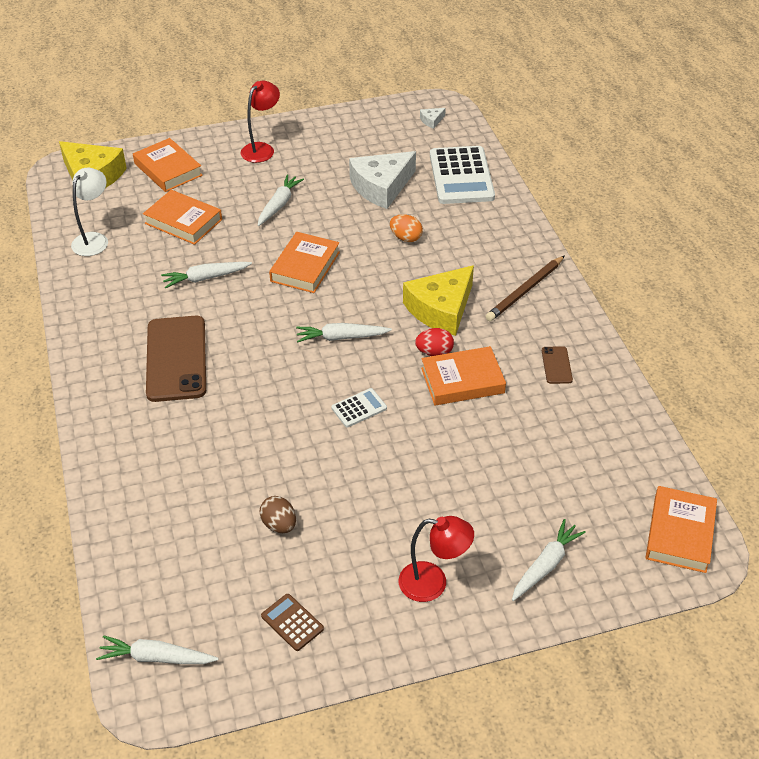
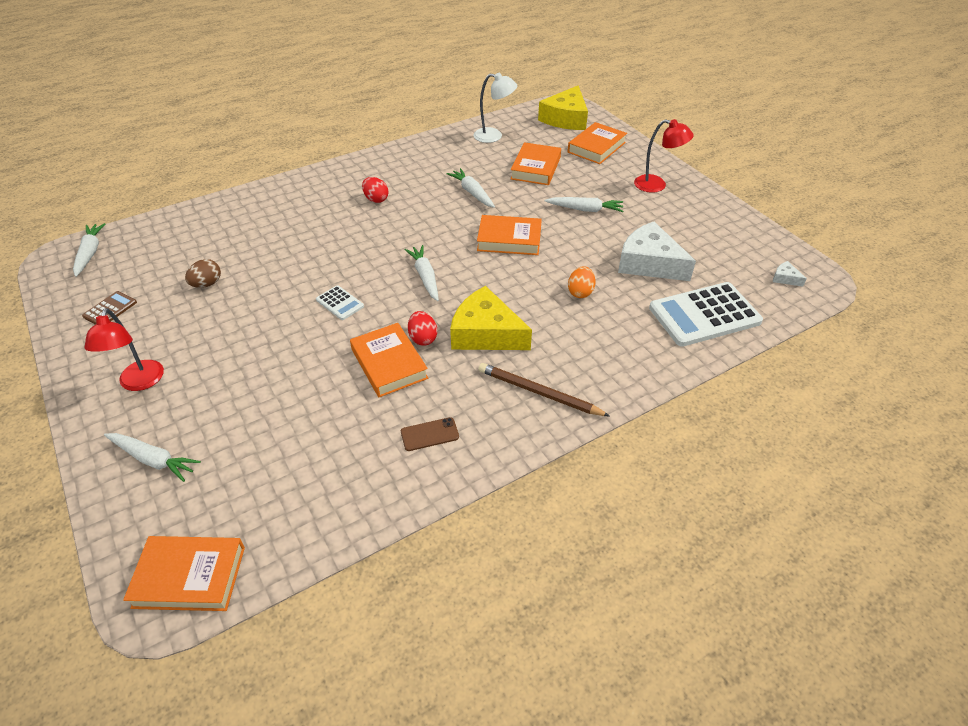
camera: 75 degrees right, 0 degrees up
(176, 358) = (376, 199): brown phone -> red egg

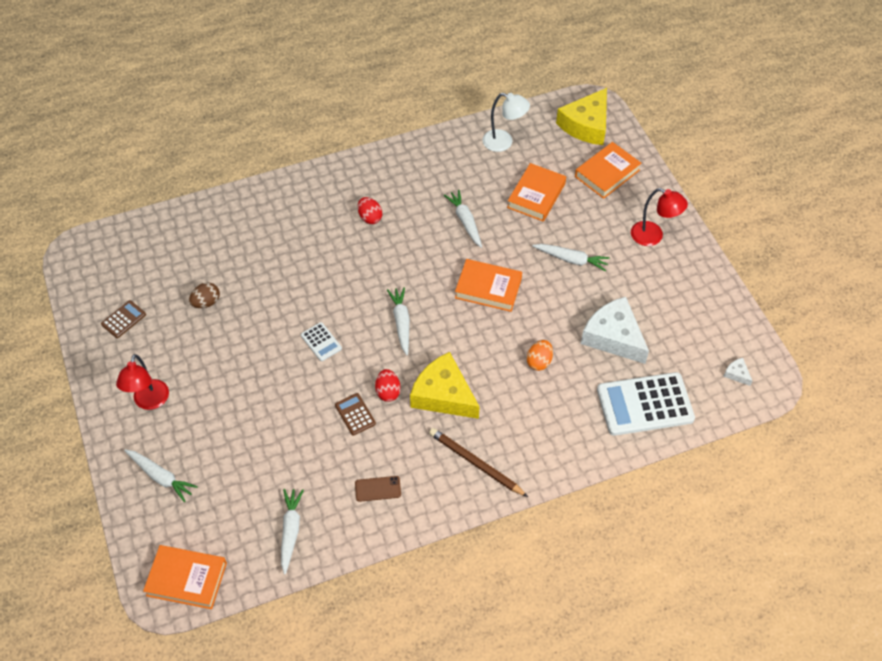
camera: 10 degrees right, 10 degrees up
(90, 253) = (104, 250): white carrot -> white carrot (290, 531)
(389, 364) = (355, 414): orange book -> brown calculator

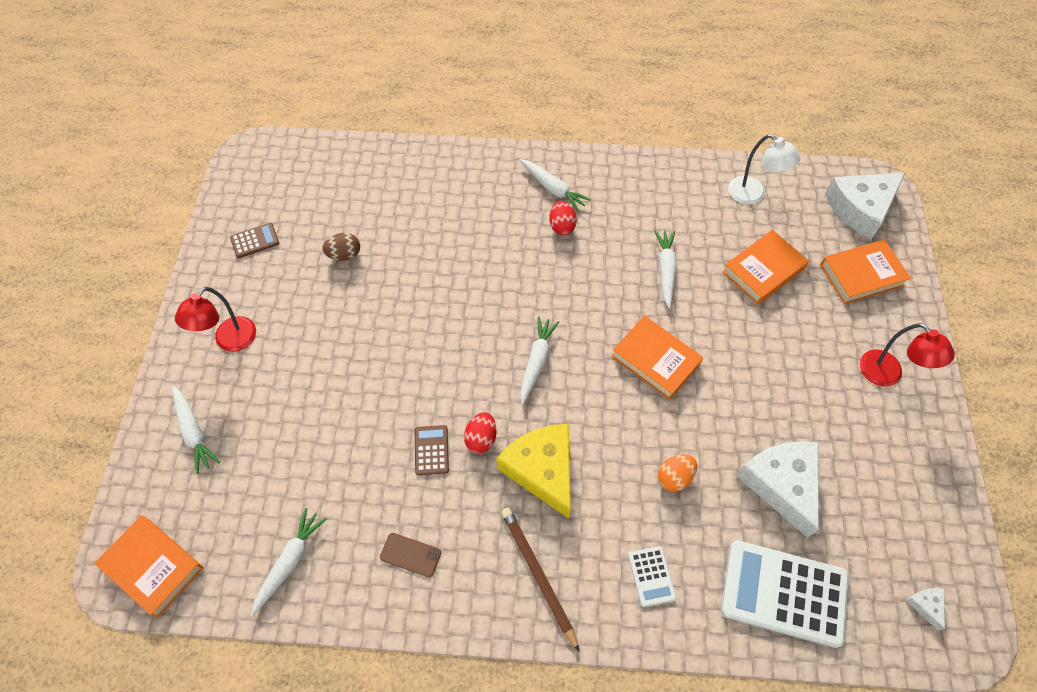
camera: 25 degrees right, 5 degrees up
(321, 342) = (438, 348): white calculator -> white calculator (651, 576)
(571, 259) = (771, 364): white carrot -> white carrot (553, 189)
(586, 125) = (860, 208): yellow cheese -> white cheese

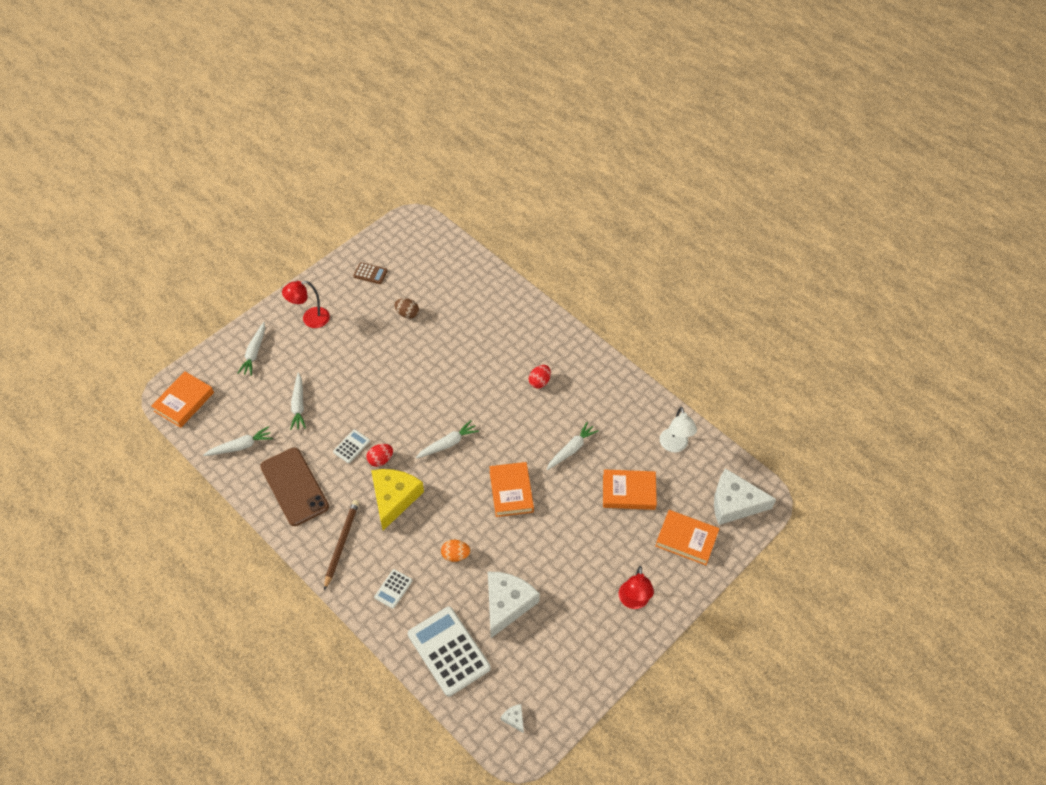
camera: 40 degrees right, 5 degrees down
(153, 567) = (184, 402): orange book -> orange book turned 45 degrees clockwise
(410, 555) = (294, 486): brown phone -> brown phone, size x2.28
(431, 450) = (351, 446): brown calculator -> white calculator
(553, 189) = (557, 357): white carrot -> white carrot (298, 405)
(926, 605) = (514, 718): white cheese -> white cheese turned 60 degrees counterclockwise

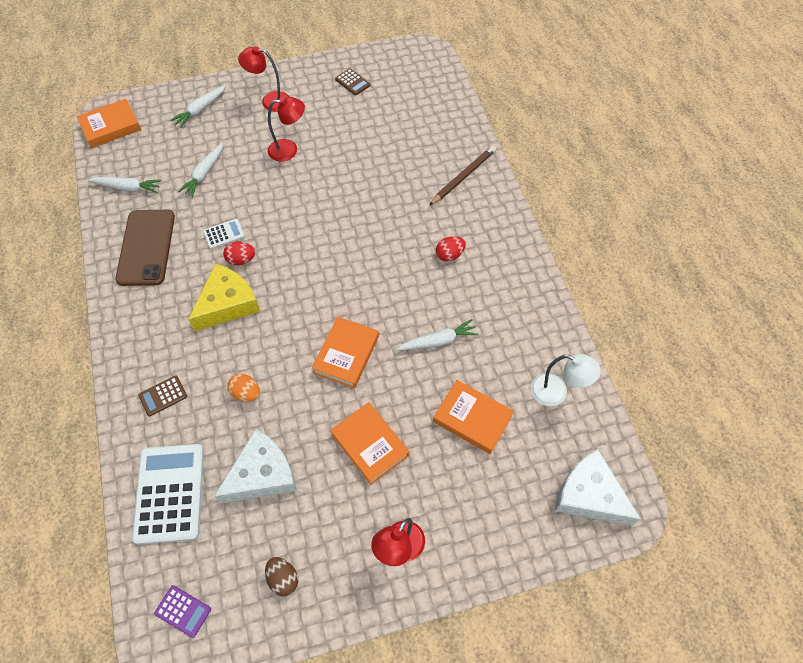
camera: 30 degrees right, 5 degrees up
(341, 543) = (148, 324): brown pencil -> brown pencil (463, 176)
(356, 354) = (289, 150): none -> red lamp
(393, 589) = (163, 396): white calculator -> brown calculator
(407, 314) = (362, 133): brown egg -> brown egg (283, 578)
(448, 444) = (316, 274): white carrot -> none
(514, 718) = (183, 611): white cheese -> purple calculator
(674, 446) = (556, 393): white lamp -> white lamp turned 90 degrees counterclockwise
(686, 539) = (505, 508): orange book -> orange book (370, 445)

